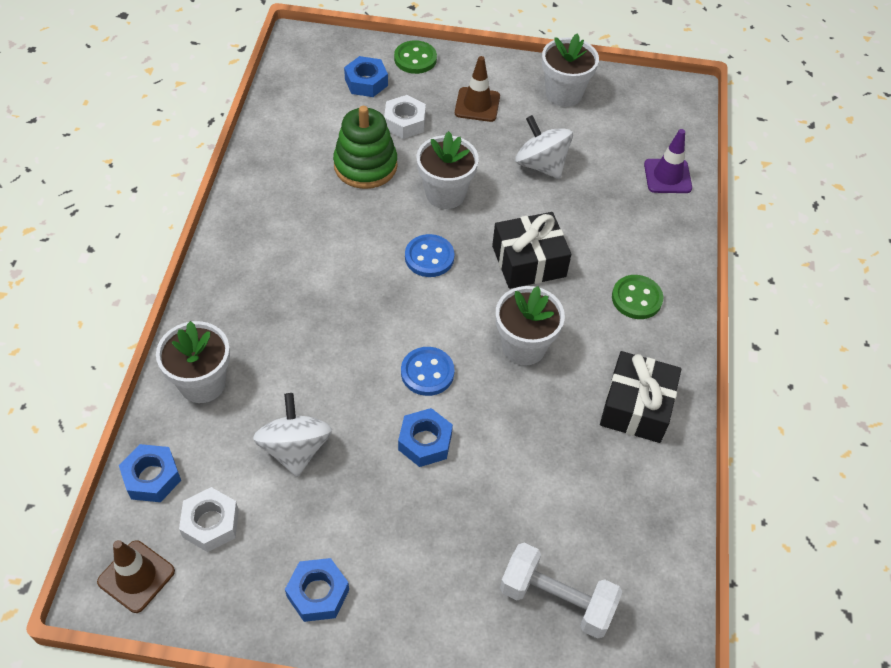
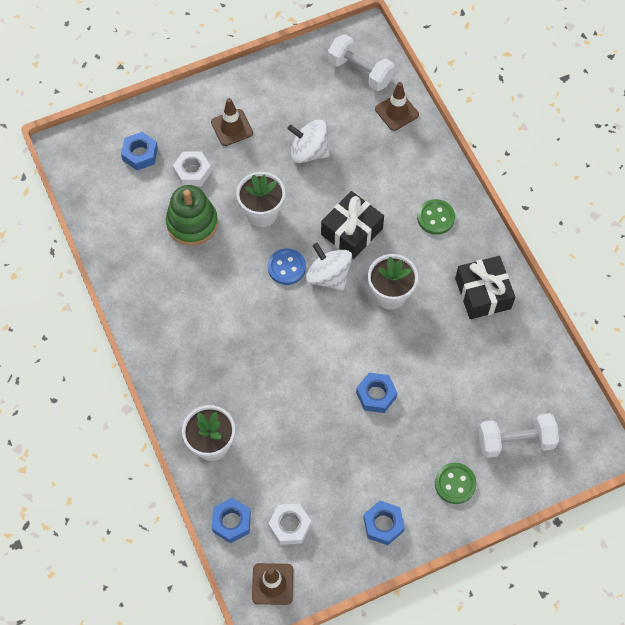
camera: 30 degrees left, 10 degrees up
(295, 449) = (303, 449): white spinning top -> white spinning top (328, 276)
(415, 59) = (160, 113): green button -> green button (455, 484)
(427, 372) = (344, 349): blue button -> none
(563, 94) = (284, 83): white flower pot -> none
(654, 122) = (360, 72): none -> white dumbbell
(667, 176) = (396, 112): purple traffic cone -> brown traffic cone

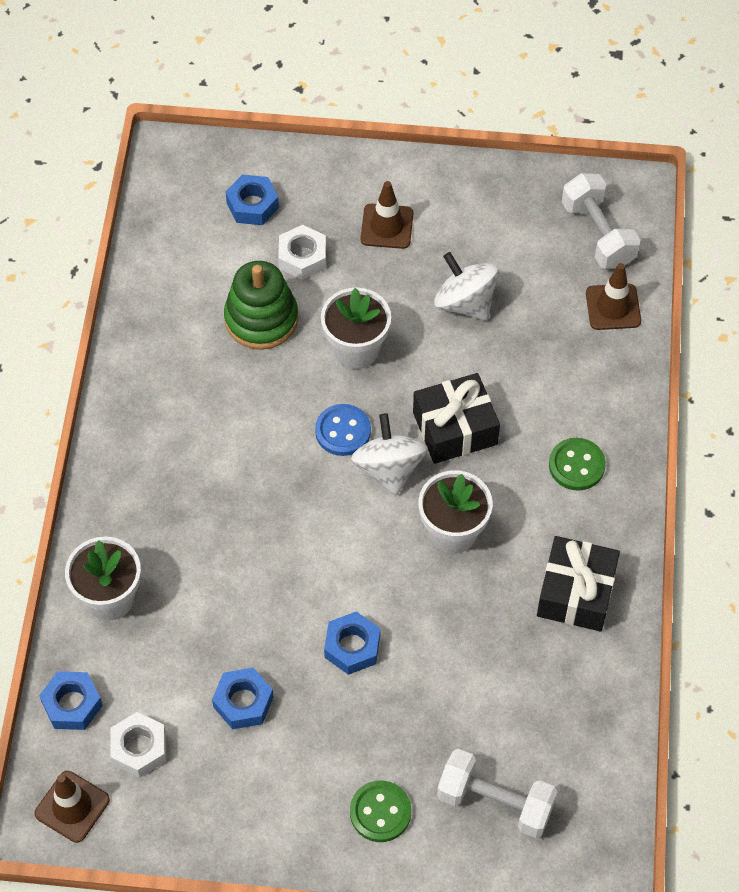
camera: 30 degrees right, 5 degrees down
(383, 524) = (255, 811): blue nut -> blue nut (243, 702)

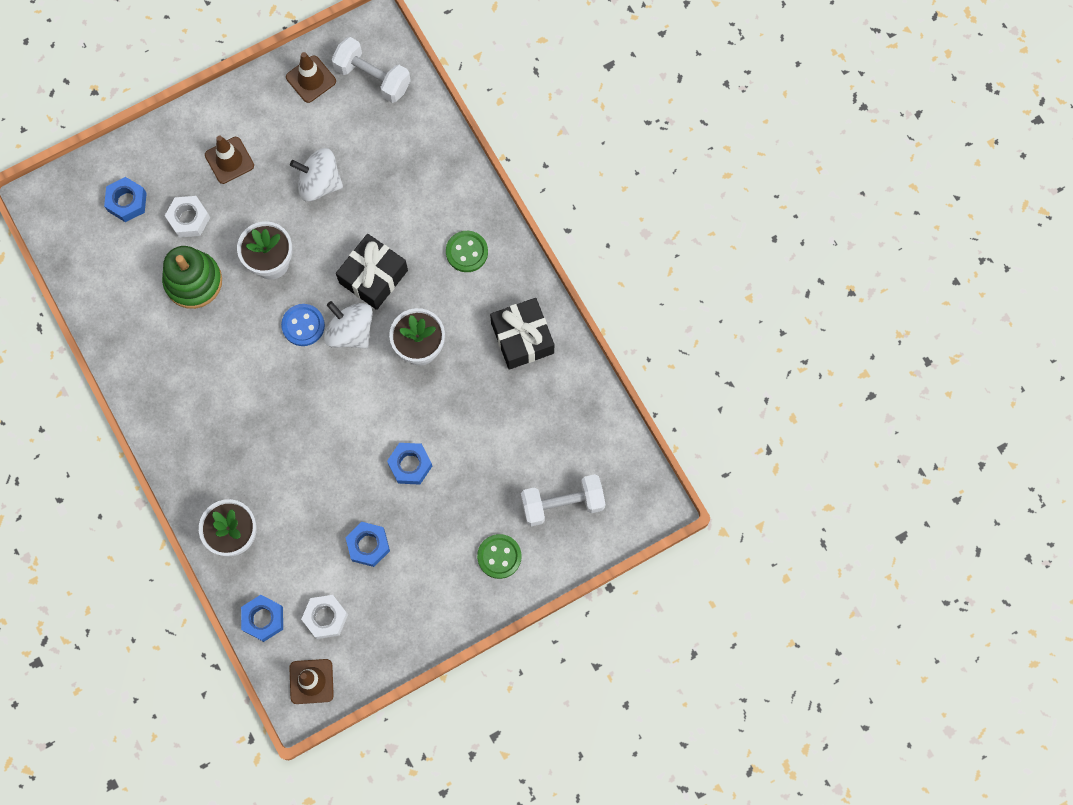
camera: 35 degrees left, 15 degrees up
(613, 307) = (417, 125): brown traffic cone -> brown traffic cone (311, 79)

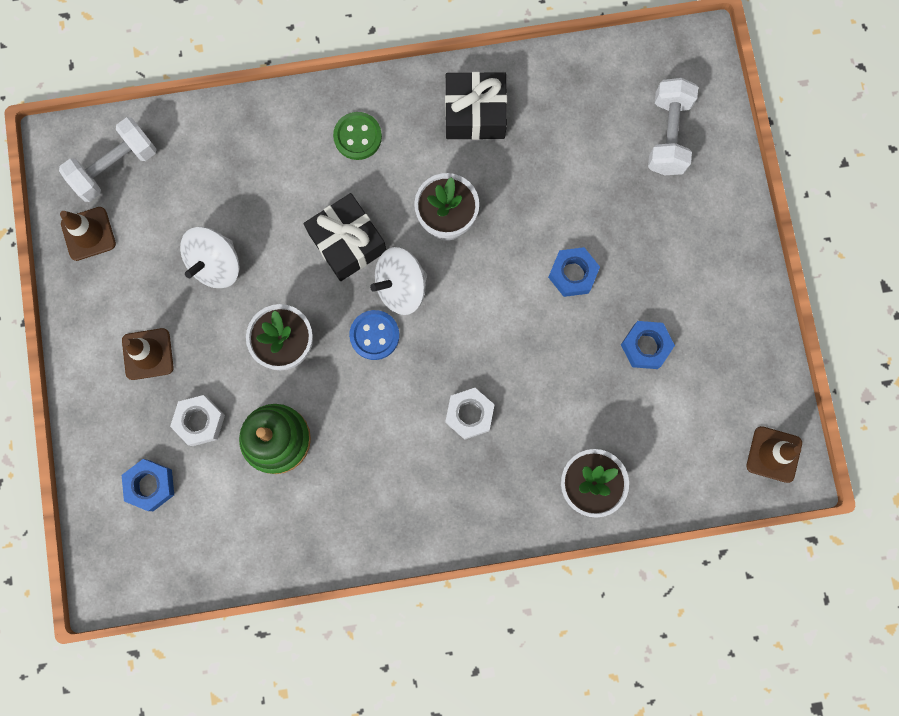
camera: 70 degrees left, 5 degrees up
(263, 619) = (689, 484): blue nut -> none
(325, 617) = (709, 417): white nut -> white nut (469, 414)
(499, 556) = (702, 217): green button -> none

